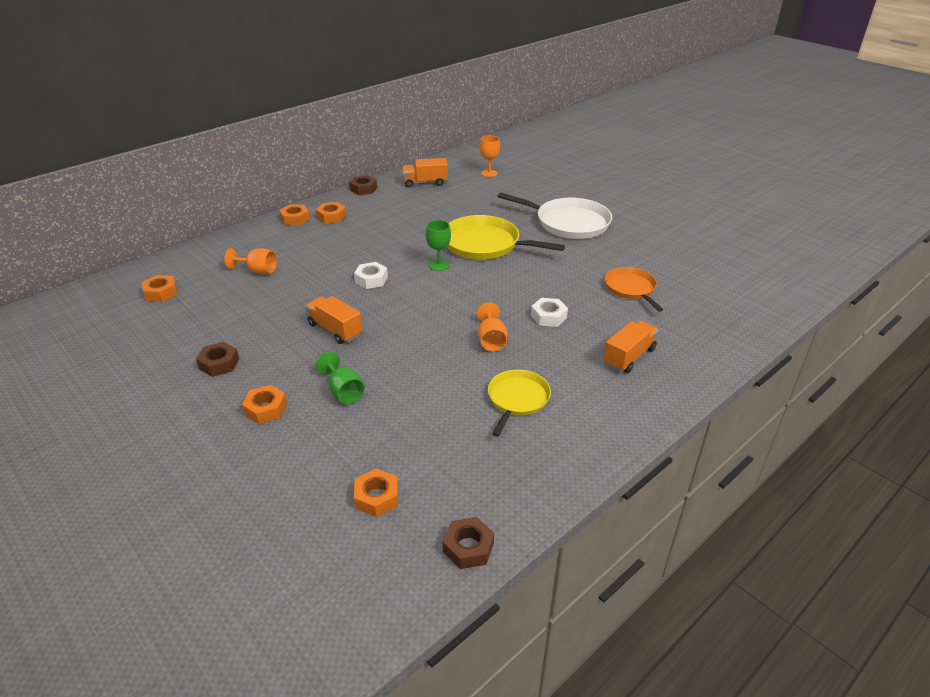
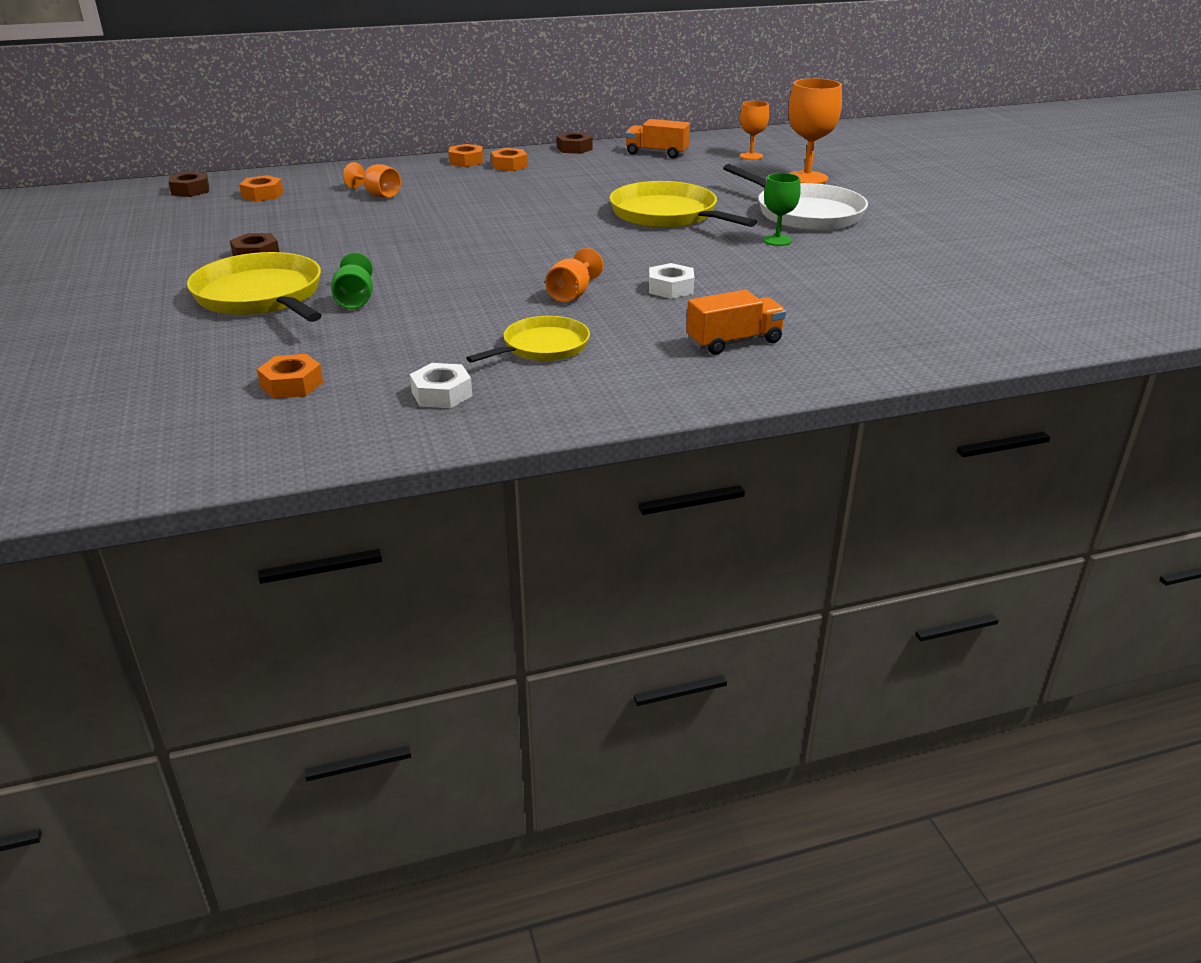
camera: 25 degrees right, 5 degrees down
(265, 409) = (261, 296): orange nut -> yellow pan
(335, 330) = (404, 253): orange truck -> none
(371, 280) = (492, 221): white nut -> white nut (442, 394)
(439, 265) = (587, 223): green goblet -> green goblet (777, 240)
(468, 547) = (339, 445): brown nut -> brown nut (190, 190)
(541, 188) = (807, 178): none -> orange goblet
(631, 288) = (817, 284): orange pan -> none

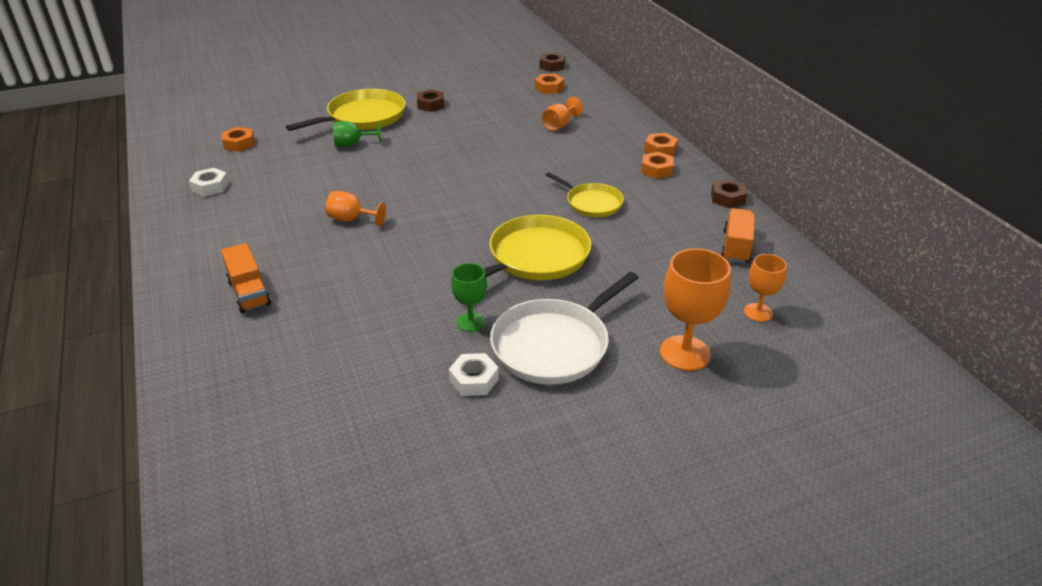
camera: 85 degrees right, 5 degrees up
(542, 347) = (264, 214): yellow pan -> yellow pan (591, 203)
(670, 288) = (357, 262): white nut -> white nut (474, 380)

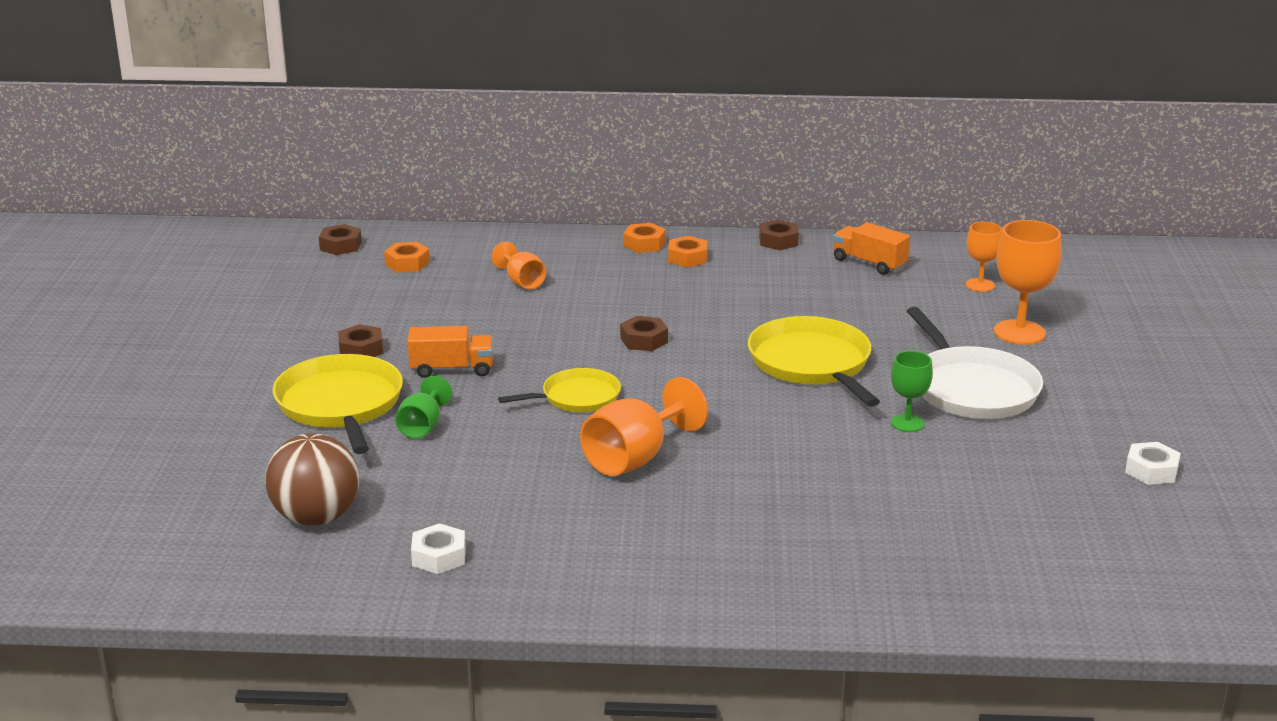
camera: 65 degrees left, 10 degrees down
(239, 144) = (316, 518): orange nut -> brown ball
(249, 293) = (755, 552): orange truck -> orange truck (452, 369)
(351, 219) = (635, 458): orange goblet -> orange goblet, size x1.68
(474, 380) = (1003, 440): white nut -> white nut (1151, 470)
(515, 184) = (644, 340): none -> brown nut
(591, 203) = (726, 308): yellow pan -> yellow pan (577, 397)

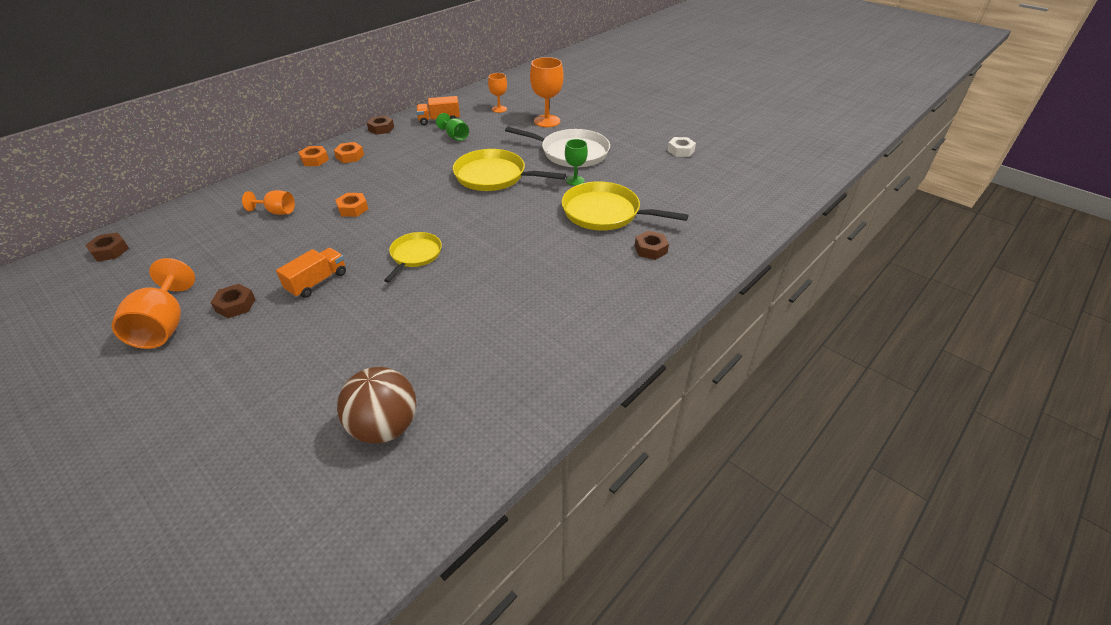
camera: 50 degrees left, 15 degrees up
(340, 405) = (280, 347): yellow pan -> yellow pan (605, 213)
(407, 263) = (181, 238): orange nut -> orange nut (353, 208)
(422, 427) = (356, 325): green goblet -> green goblet (455, 136)
(439, 556) = (495, 392): white nut -> none
(635, 458) = (497, 268): orange goblet -> orange goblet (164, 326)
(644, 340) = (398, 207): brown nut -> brown nut (650, 249)

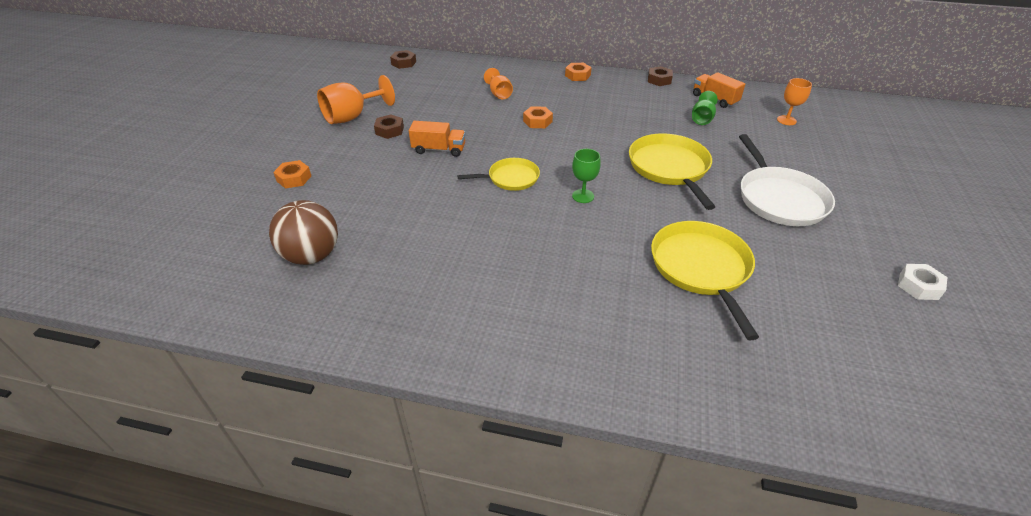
camera: 60 degrees right, 0 degrees up
(350, 156) = (602, 86): orange nut -> orange nut (294, 178)
(547, 121) = (813, 157): orange goblet -> none
(575, 180) = (732, 222): green goblet -> green goblet (583, 196)
(650, 249) = (676, 332): brown nut -> none

